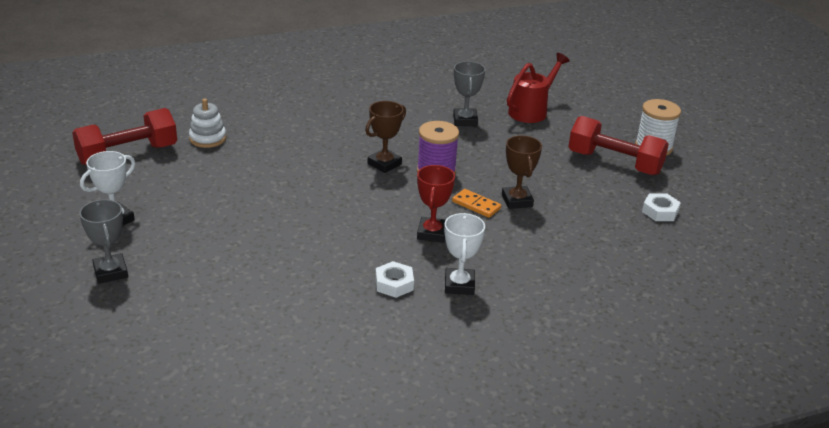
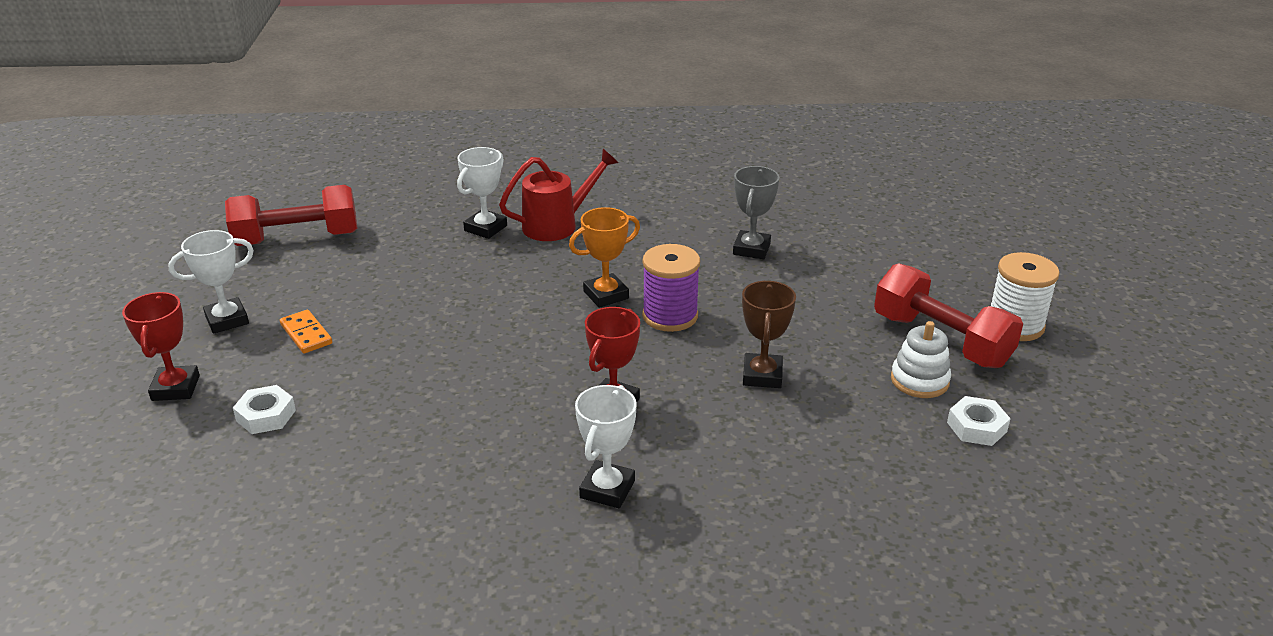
camera: 20 degrees right, 0 degrees up
(110, 272) = (175, 388): grey trophy -> red trophy
(208, 138) = (403, 231): white stacking toy -> white stacking toy (919, 380)
(269, 129) = (485, 228): none -> white trophy
(384, 164) = (606, 295): brown trophy -> orange trophy
(394, 284) = (517, 470): white nut -> white nut (266, 415)
(476, 205) = (699, 373): orange domino -> orange domino (306, 334)
(531, 111) = (855, 247): red watering can -> red watering can (558, 225)

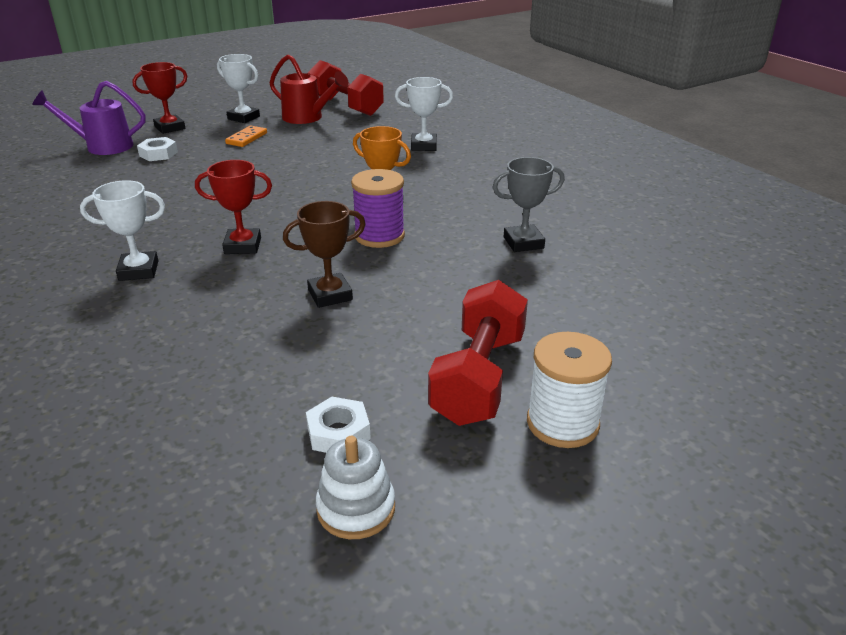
camera: 60 degrees right, 0 degrees up
(165, 463) = (102, 146): none -> purple watering can
(558, 225) = (459, 165): red watering can -> red watering can (307, 118)
(919, 380) = (392, 379): white stacking toy -> white stacking toy (356, 508)

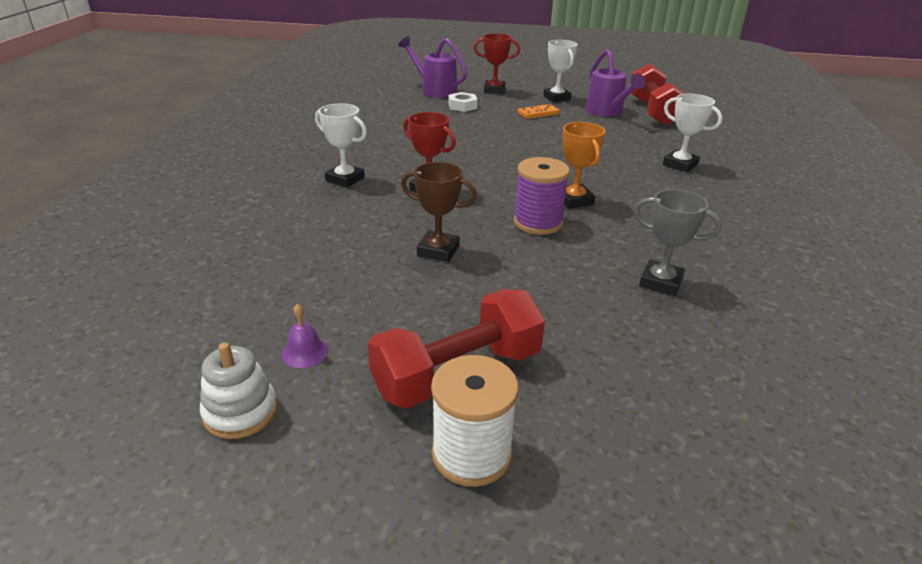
camera: 40 degrees right, 0 degrees up
(307, 118) = (607, 112): red watering can -> purple watering can
(338, 433) = (305, 352): white nut -> purple bell

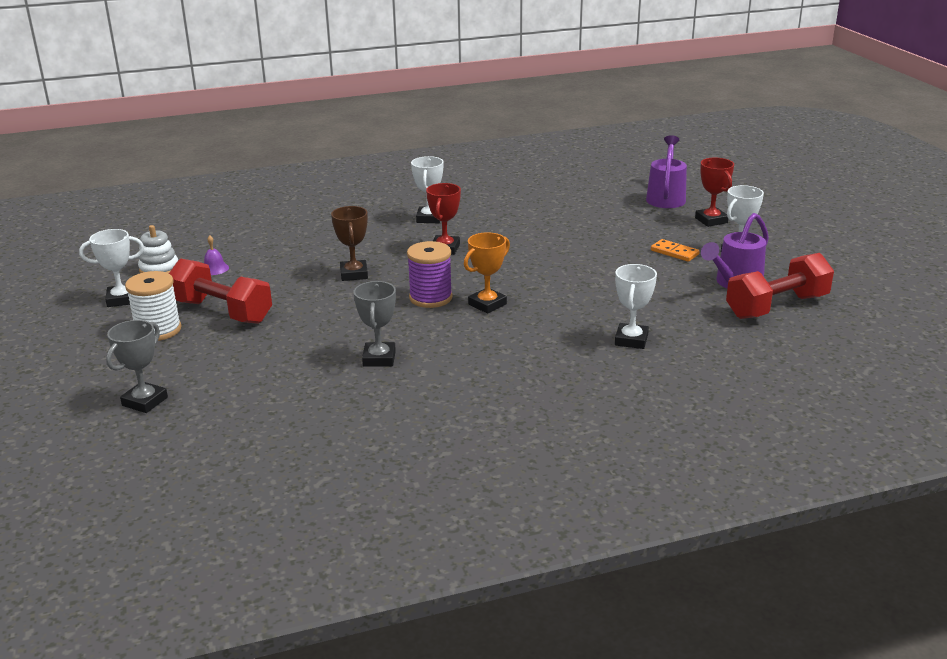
camera: 65 degrees right, 5 degrees down
(314, 482) = (122, 299): none -> white trophy
(462, 106) = (642, 218): white nut -> none
(712, 514) = (145, 401): none -> grey trophy

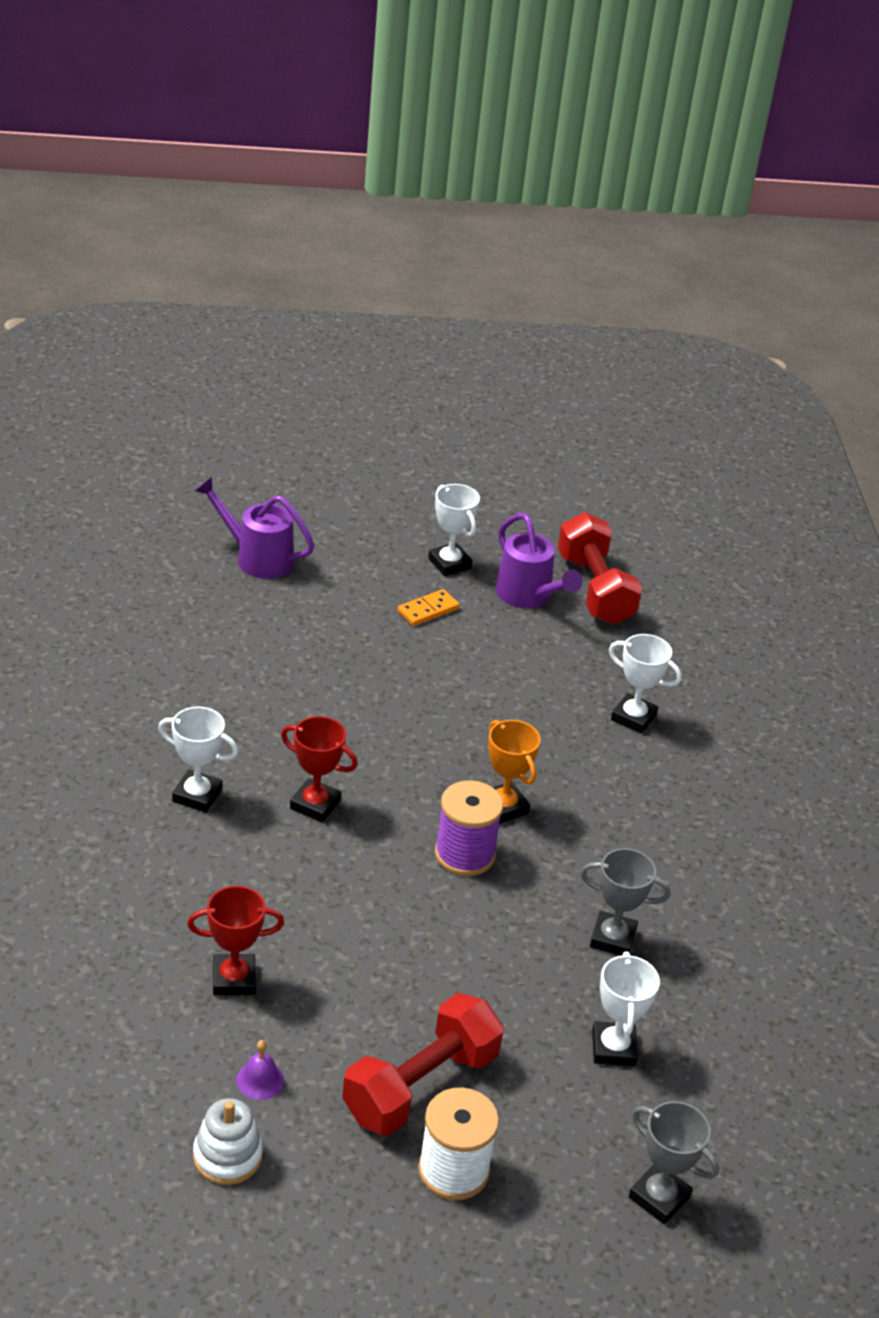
camera: 80 degrees left, 10 degrees up
(122, 299) = (325, 1214): white trophy -> white trophy (613, 1048)
(354, 274) = (356, 917): brown trophy -> none
(711, 220) = (350, 549): red trophy -> red trophy (234, 979)

